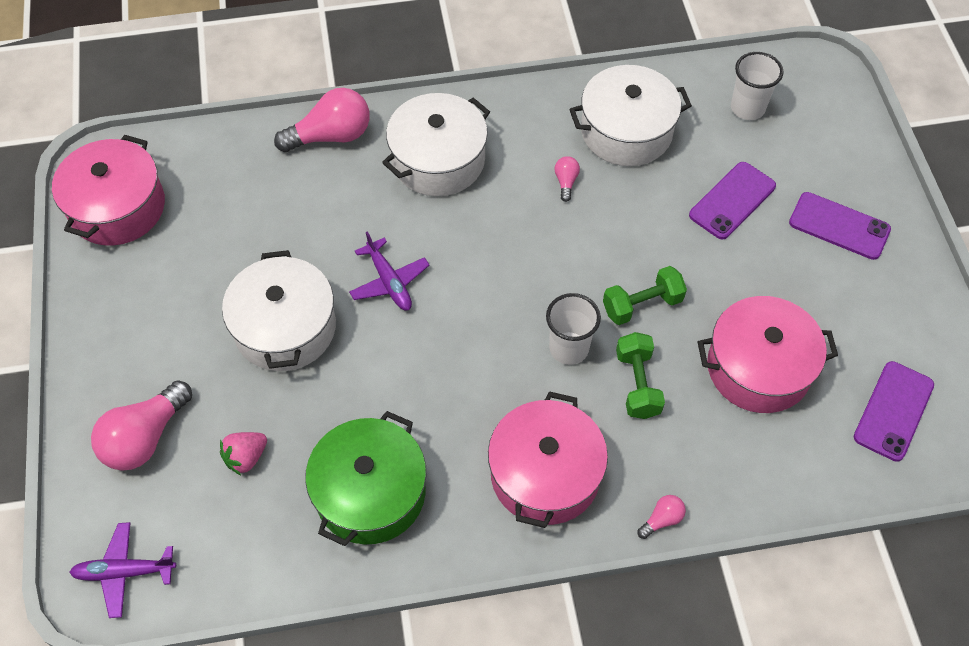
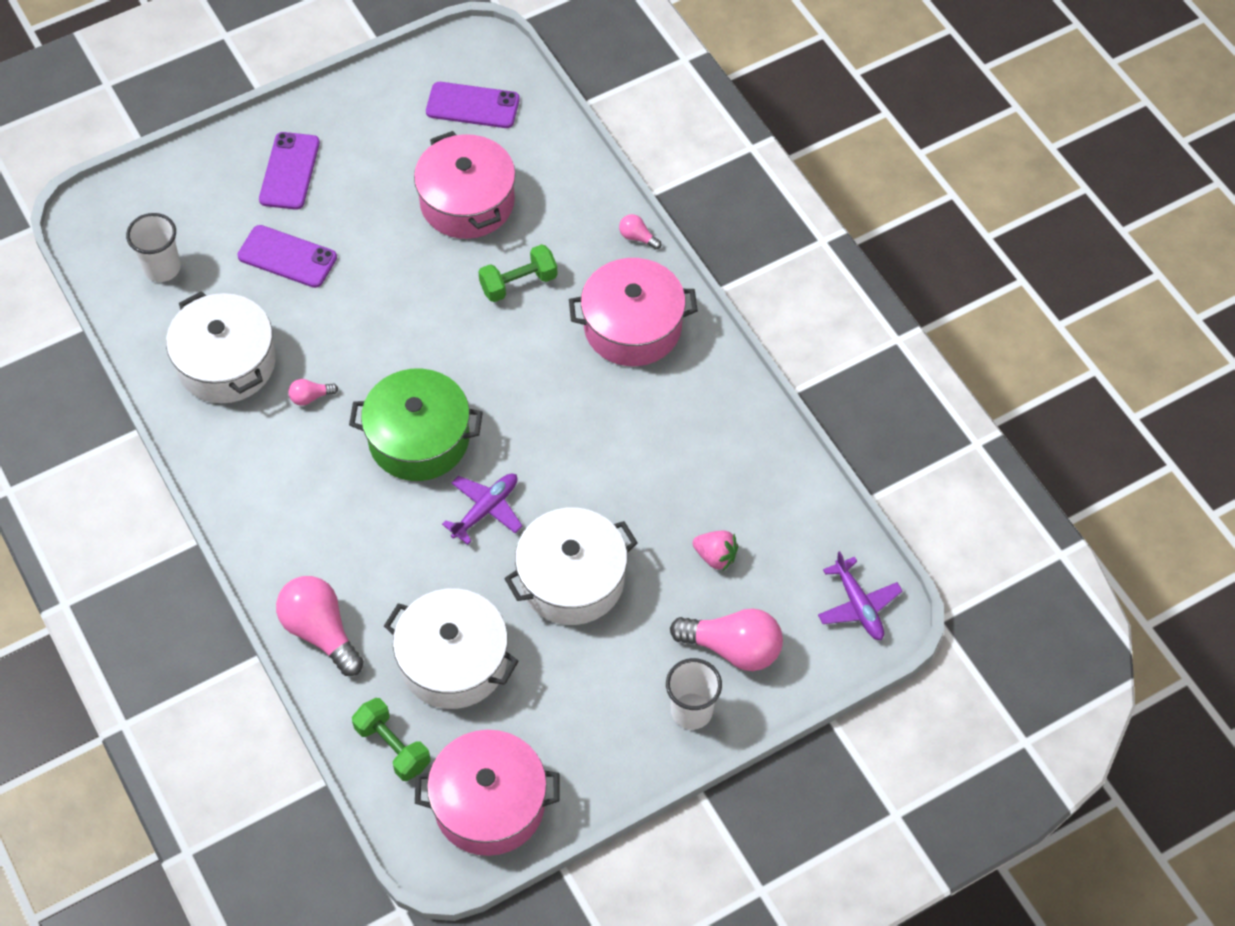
camera: 110 degrees left, 0 degrees up
(370, 492) = (705, 448): green pot -> green pot (419, 439)
(438, 160) = (320, 518): white pot -> white pot (453, 661)
(569, 348) = (502, 343): white cup -> white cup (691, 711)
(642, 305) = (434, 299): green dumbbell -> green dumbbell (393, 747)

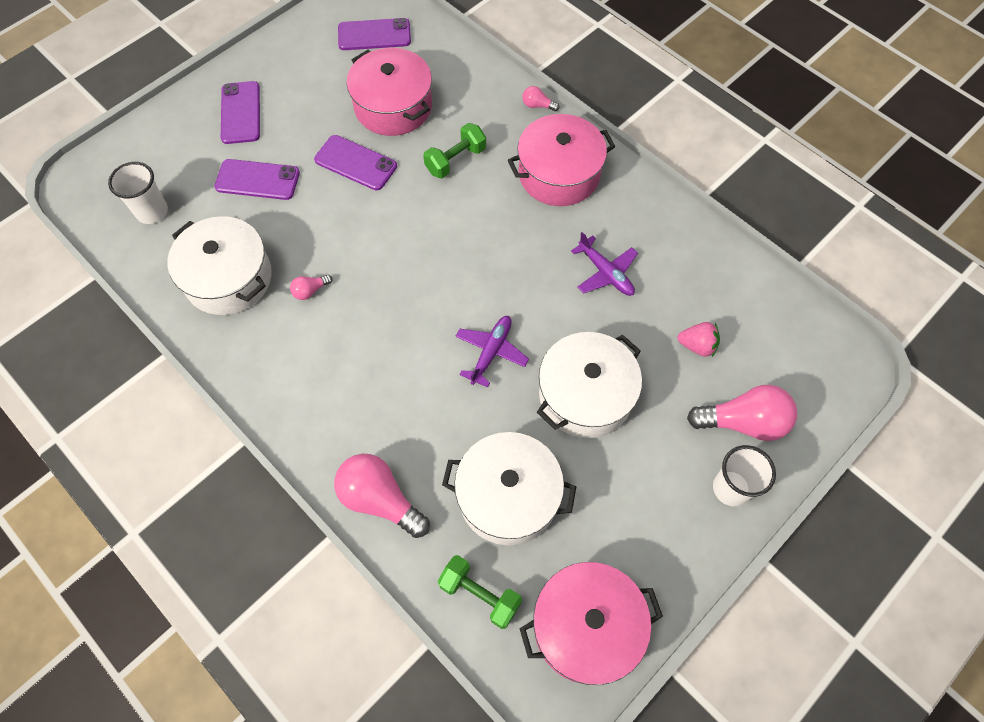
camera: 15 degrees left, 5 degrees up
(403, 261) = (356, 163): none -> purple phone
(419, 439) = (414, 305): green pot -> none
(858, 605) = (829, 359): purple plane -> purple plane (605, 273)

